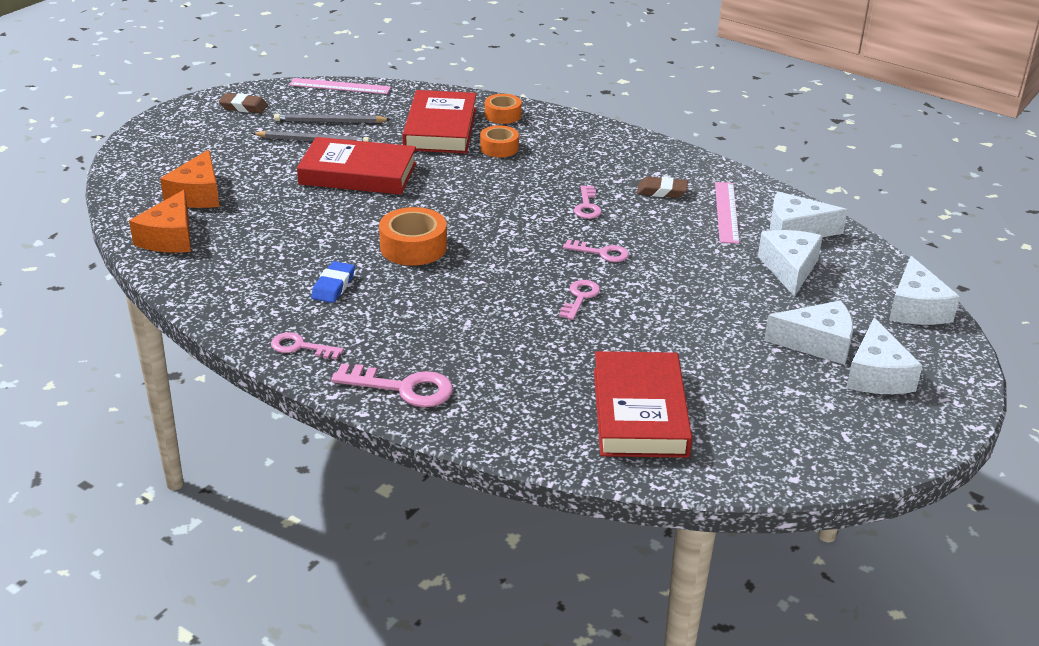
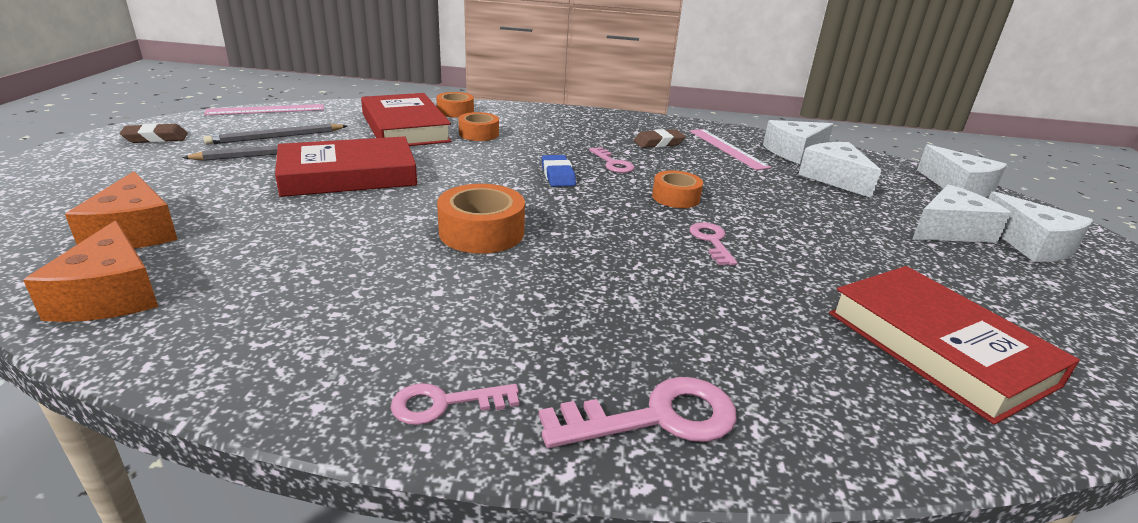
camera: 30 degrees left, 5 degrees down
(333, 286) = (421, 300): blue eraser -> blue eraser (558, 175)
(601, 253) = (675, 197): pink key -> orange tape

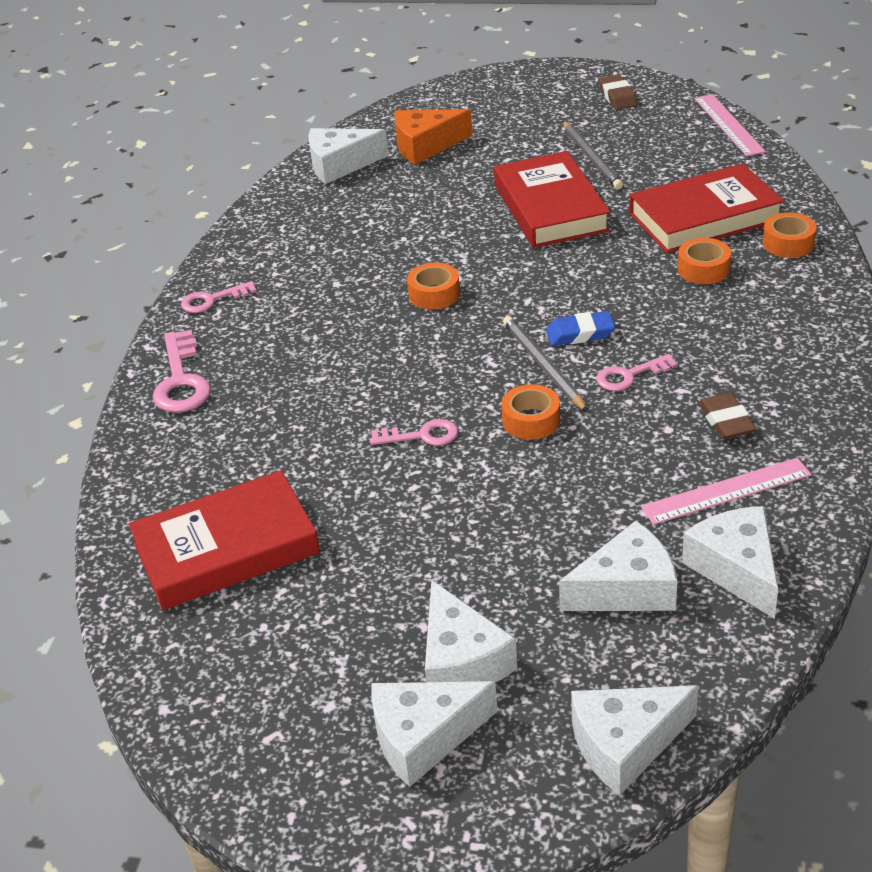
camera: 100 degrees right, 10 degrees up
(110, 295) = (340, 165): orange cheese -> white cheese
(276, 137) = (642, 150): grey pencil -> grey pencil (543, 366)
(444, 404) = (212, 300): pink key -> pink key turned 105 degrees counterclockwise
(481, 232) = (434, 294): orange tape -> orange tape, size x0.66

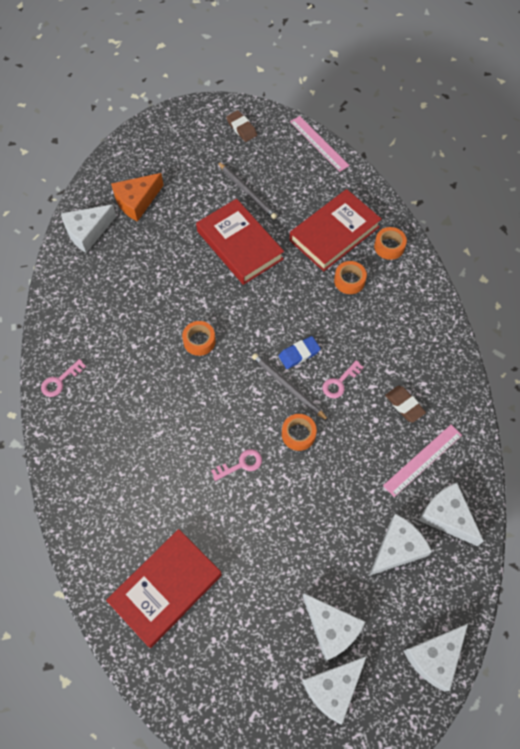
camera: 25 degrees left, 25 degrees up
(181, 381) = (73, 458): pink key -> none

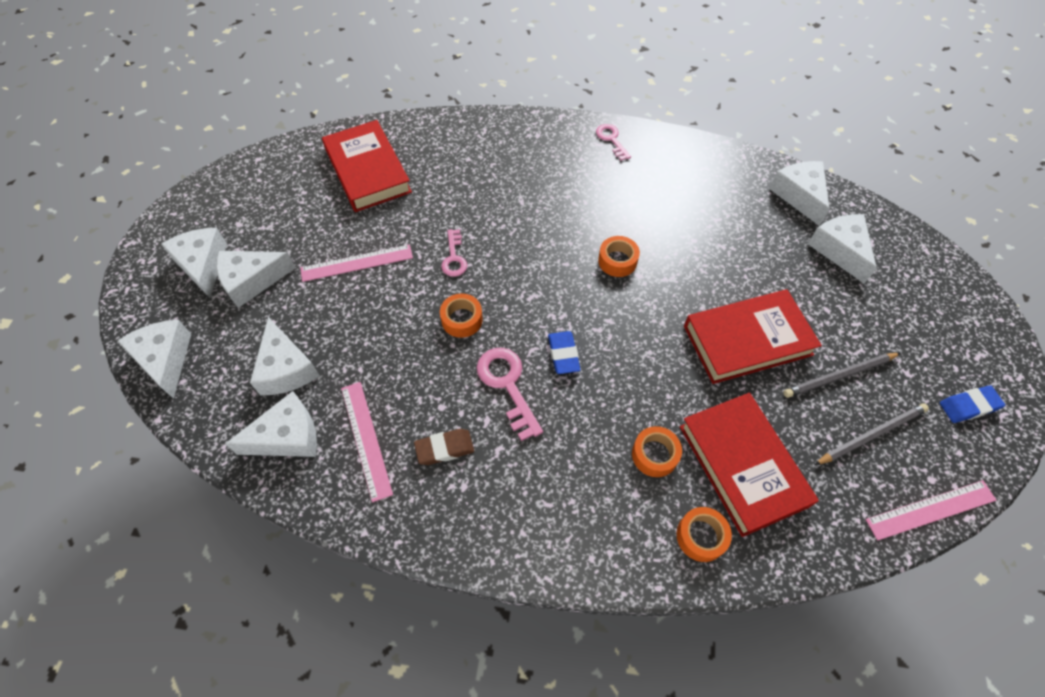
camera: 110 degrees right, 5 degrees down
(137, 201) = (840, 250): orange cheese -> white cheese
(241, 128) = (968, 406): brown eraser -> blue eraser
(277, 543) = (357, 263): none -> pink ruler
(288, 387) = (524, 328): grey pencil -> grey pencil (871, 435)
(339, 382) = (507, 385): pink key -> pink key, size x1.59

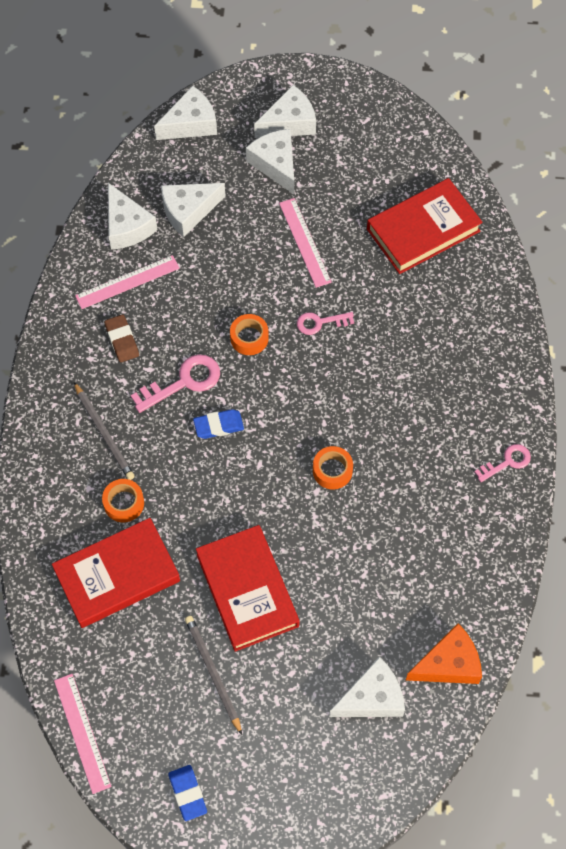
camera: 85 degrees right, 5 degrees up
(701, 536) = (54, 538): orange tape -> none
(799, 196) = (448, 664): white cheese -> orange cheese
(871, 435) = (152, 693): grey pencil -> grey pencil (104, 433)

